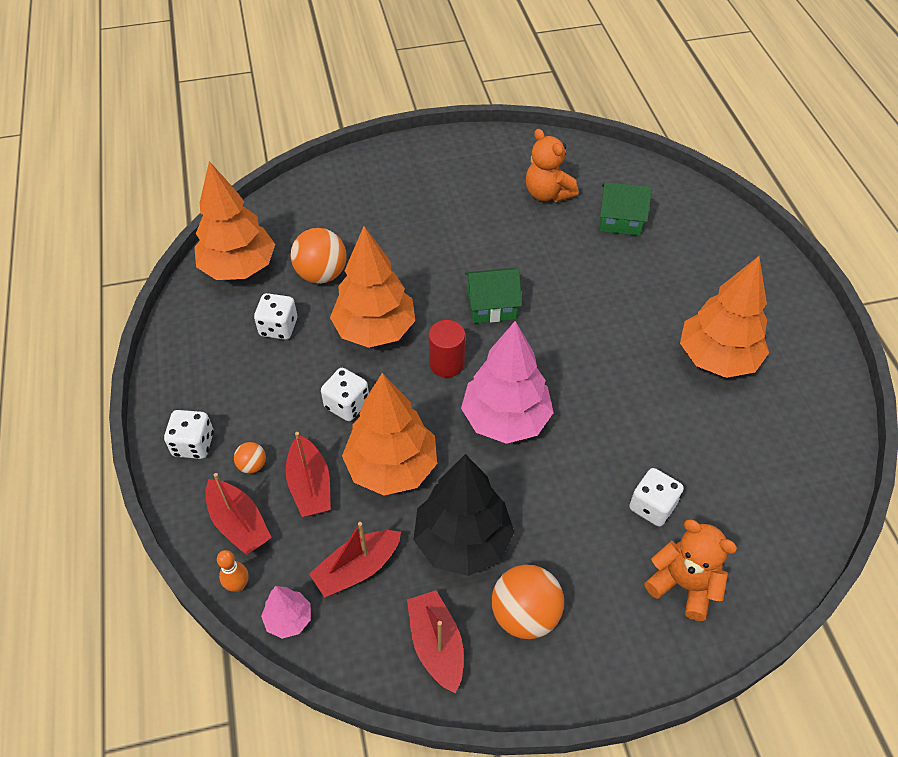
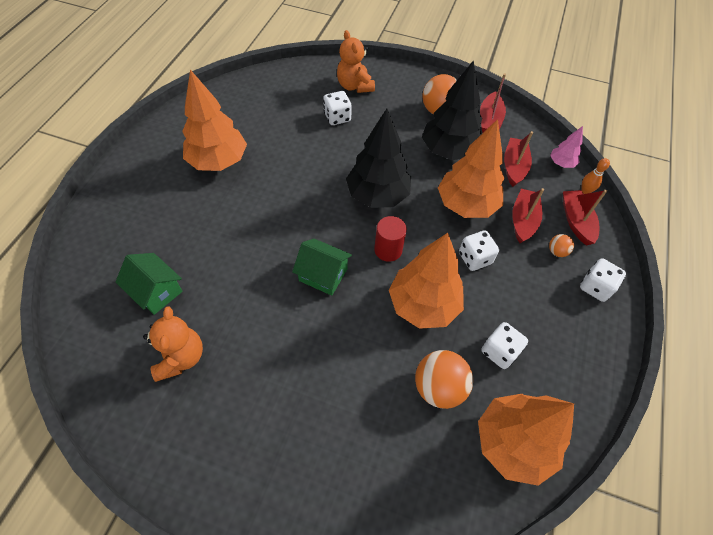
camera: 150 degrees left, 5 degrees up
(357, 569) = (514, 167): red boat -> red boat turned 75 degrees counterclockwise
(505, 419) = (377, 195): pink tree -> black tree

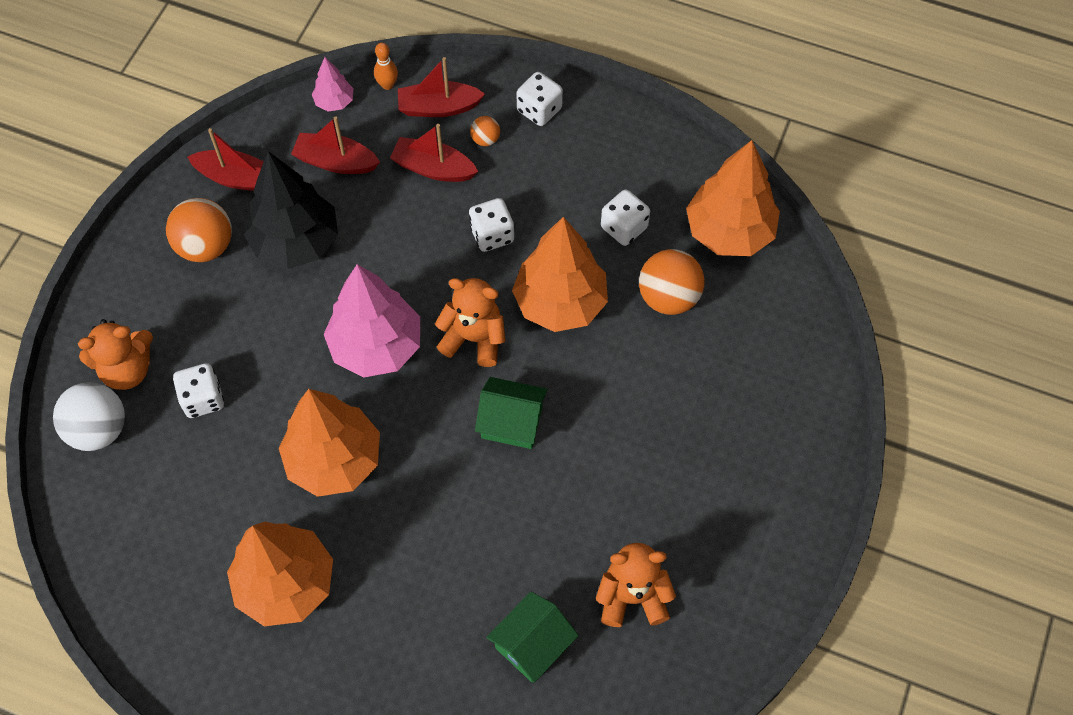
camera: 85 degrees left, 5 degrees up
(318, 79) = (99, 429): none -> white ball
(323, 275) = (511, 422): green house -> green house turned 75 degrees clockwise
(377, 195) = (376, 346): black tree -> pink tree
(388, 250) = (474, 338): red cylinder -> orange teddy bear
(466, 205) = (402, 232): orange tree -> orange tree (334, 460)

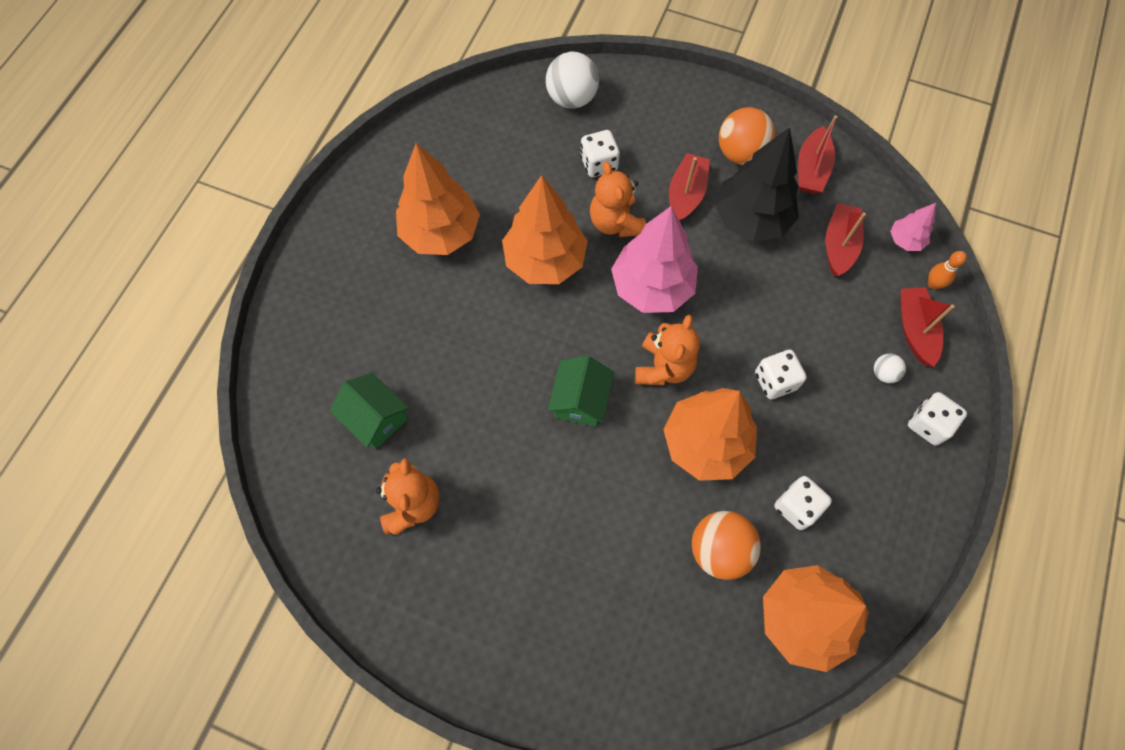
camera: 90 degrees right, 5 degrees up
(127, 369) = (623, 111): orange teddy bear -> orange teddy bear (615, 222)
(433, 168) = (843, 327): red boat -> red boat (686, 194)
(485, 139) = (883, 373): orange ball -> white ball

